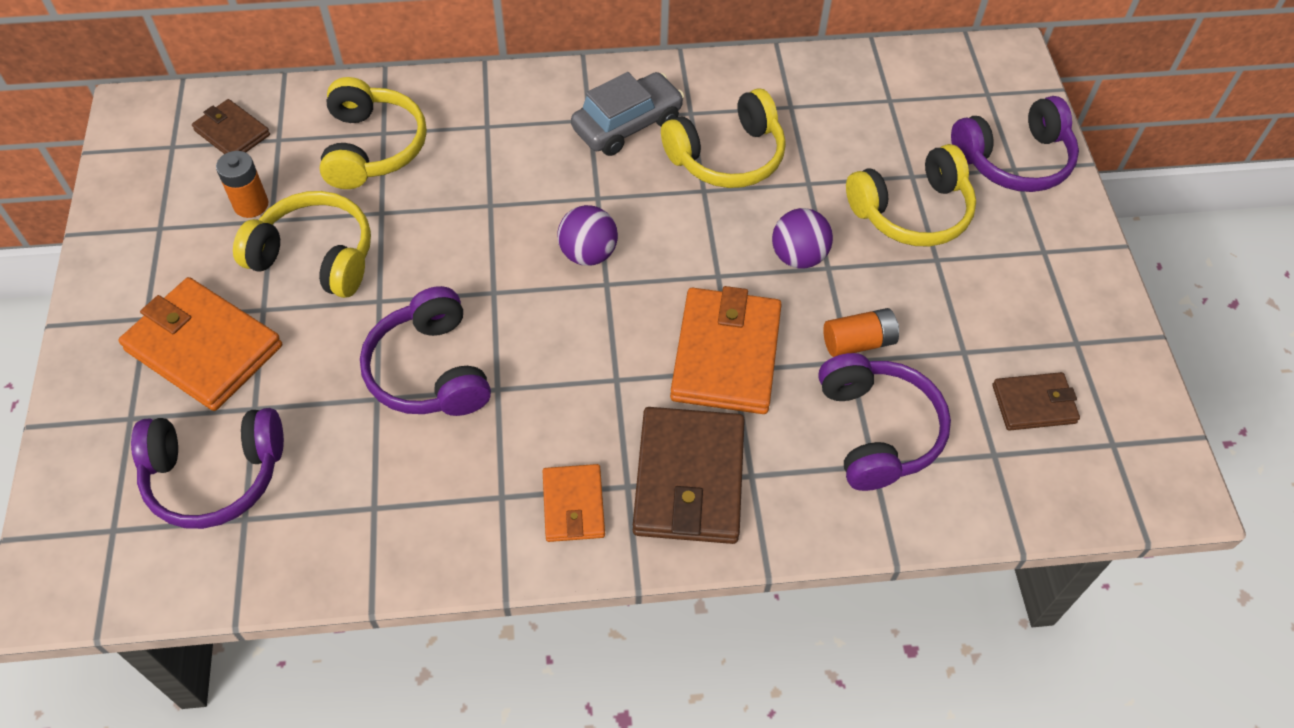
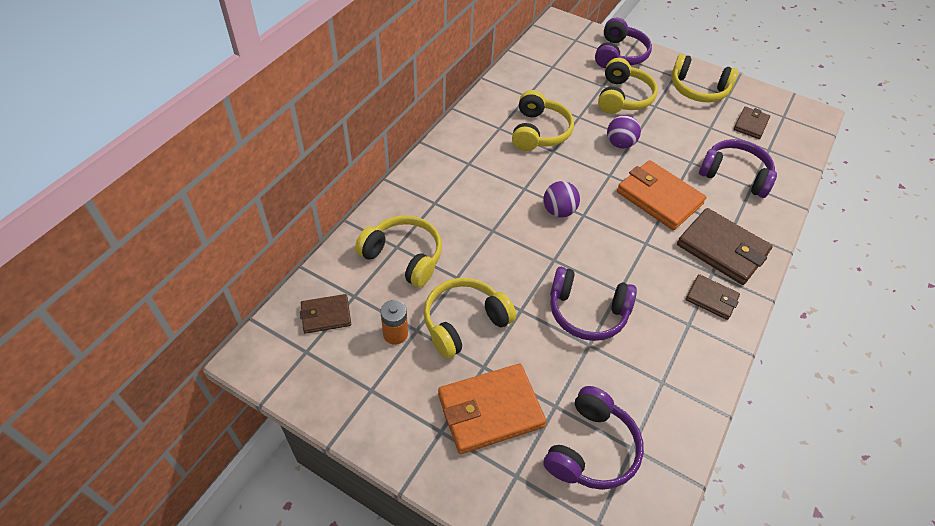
camera: 55 degrees left, 5 degrees down
(573, 505) = (711, 298): orange wallet -> brown wallet
(627, 124) = (486, 152): grey car -> none
(858, 342) = (683, 154): orange battery -> none
(1044, 296) = (698, 90): none -> yellow headphones

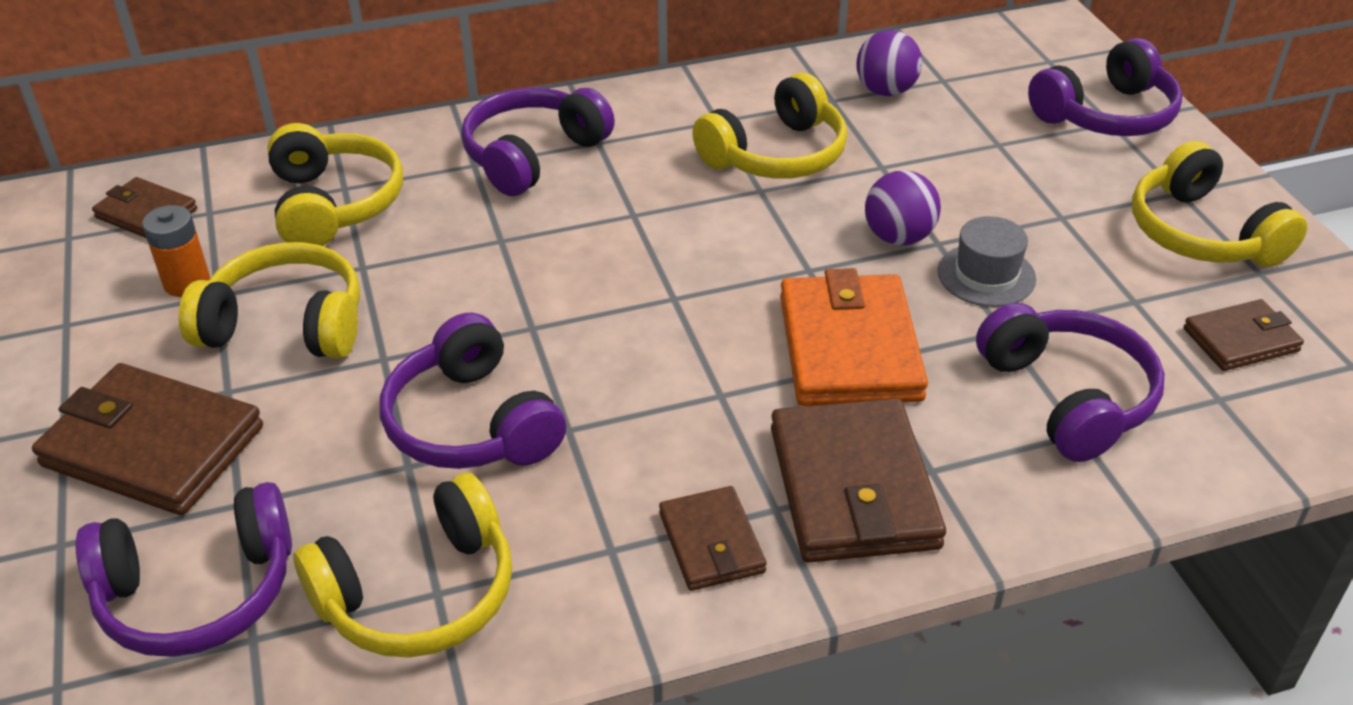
camera: 45 degrees right, 10 degrees down
(452, 184) = (533, 155): none -> purple headphones
(490, 410) = (153, 446): orange wallet -> brown wallet
(558, 211) = (640, 271): purple ball -> purple ball (886, 91)
(623, 97) = (1013, 177): yellow headphones -> yellow headphones (419, 594)
(662, 143) = (986, 275): none -> grey hat

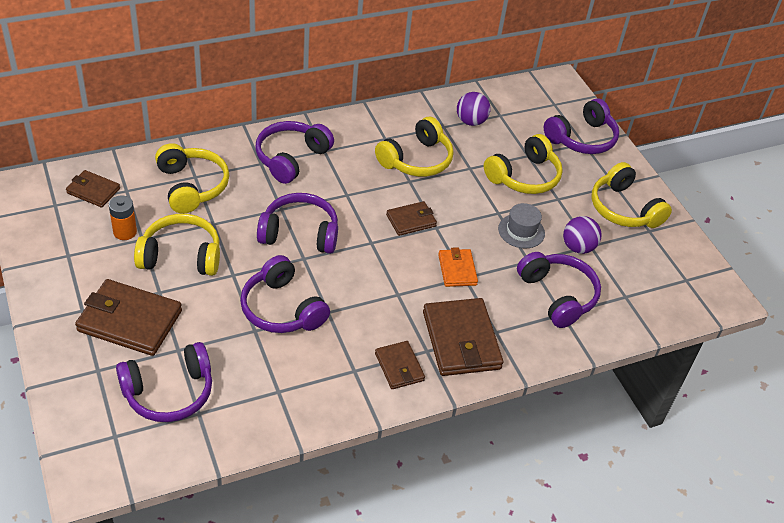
camera: 10 degrees left, 5 degrees up
(419, 594) = (270, 392): yellow headphones -> yellow headphones (524, 176)
(530, 282) = (300, 233): none -> purple headphones
(849, 348) = (457, 270): orange wallet -> orange wallet, size x0.56
(898, 237) = (479, 209): purple ball -> purple ball (578, 247)
(1240, 340) = (637, 266): brown wallet -> brown wallet (411, 220)

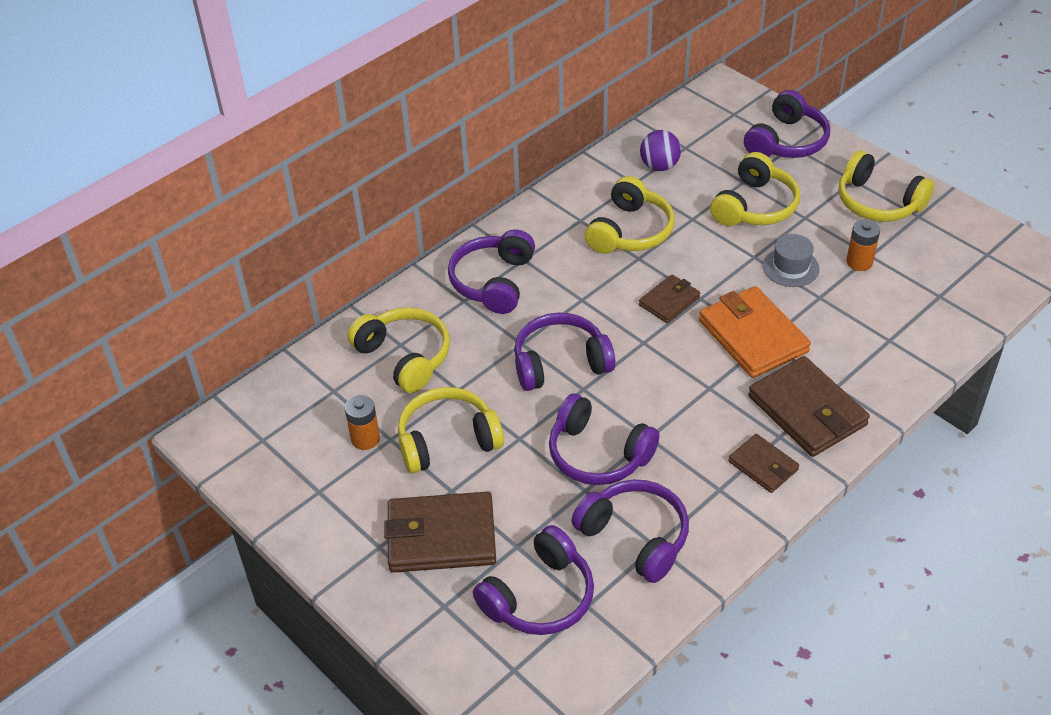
camera: 15 degrees left, 0 degrees up
(93, 191) = (296, 406): brown wallet -> none
(457, 270) = (753, 336): orange wallet -> orange wallet, size x1.79
(558, 295) = (872, 322): purple headphones -> purple headphones (635, 536)
(578, 247) = (859, 262): purple ball -> orange battery

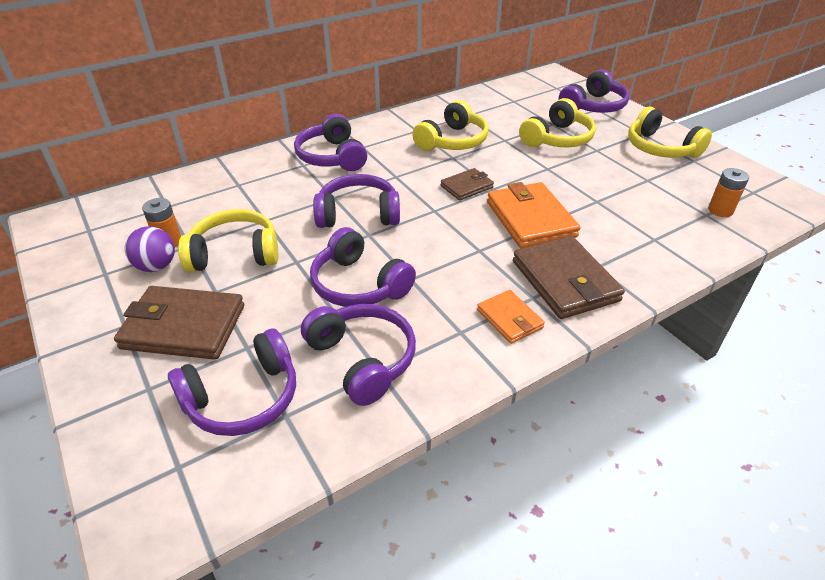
camera: 10 degrees right, 5 degrees down
(405, 357) = (236, 193): yellow headphones -> none
(493, 282) = (332, 157): purple headphones -> purple headphones turned 45 degrees counterclockwise
(659, 166) = (490, 108): purple ball -> purple ball (156, 266)
(763, 466) = (509, 319): brown wallet -> orange wallet
(791, 267) = (576, 179): grey hat -> none
(859, 262) = (637, 183): orange battery -> orange battery (720, 210)

